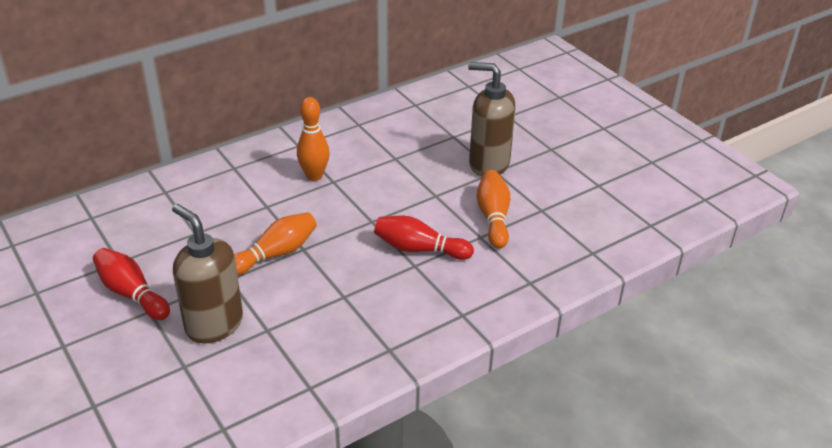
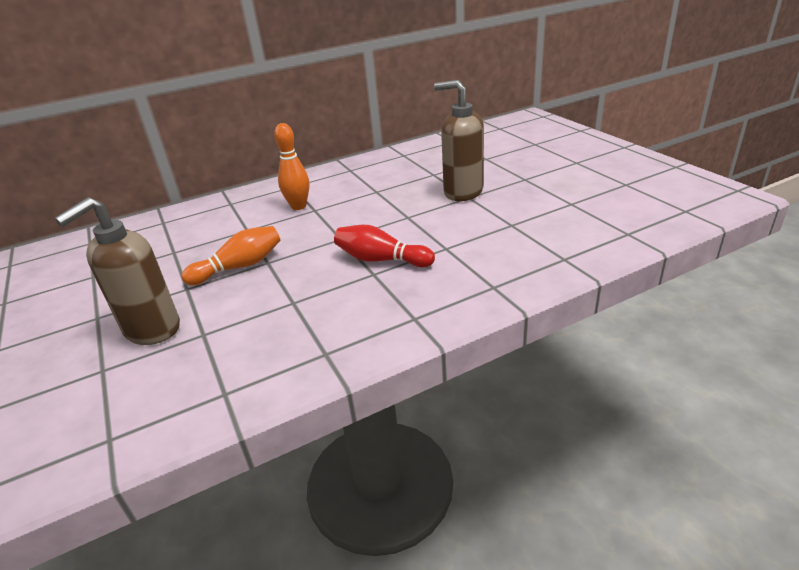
camera: 10 degrees right, 5 degrees down
(132, 294) = (88, 303): red bowling pin -> none
(214, 324) = (152, 329): brown soap dispenser -> brown soap dispenser turned 105 degrees counterclockwise
(493, 217) = (461, 232): orange bowling pin -> none

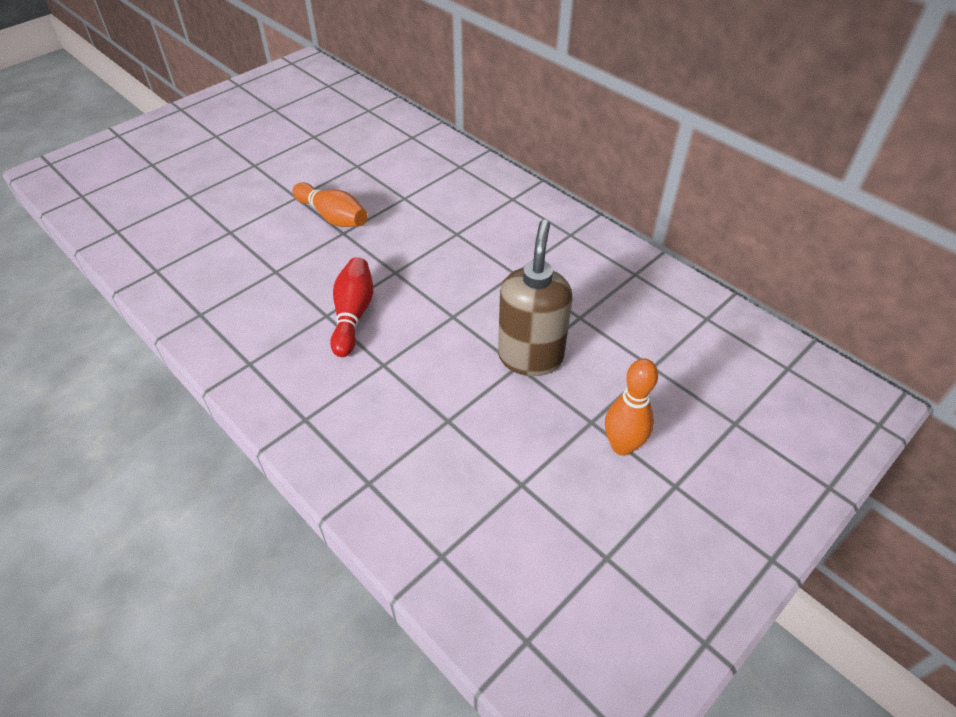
camera: 70 degrees right, 15 degrees up
(152, 329) = (236, 201): brown soap dispenser -> none
(298, 206) = (462, 218): orange bowling pin -> orange bowling pin (622, 446)

